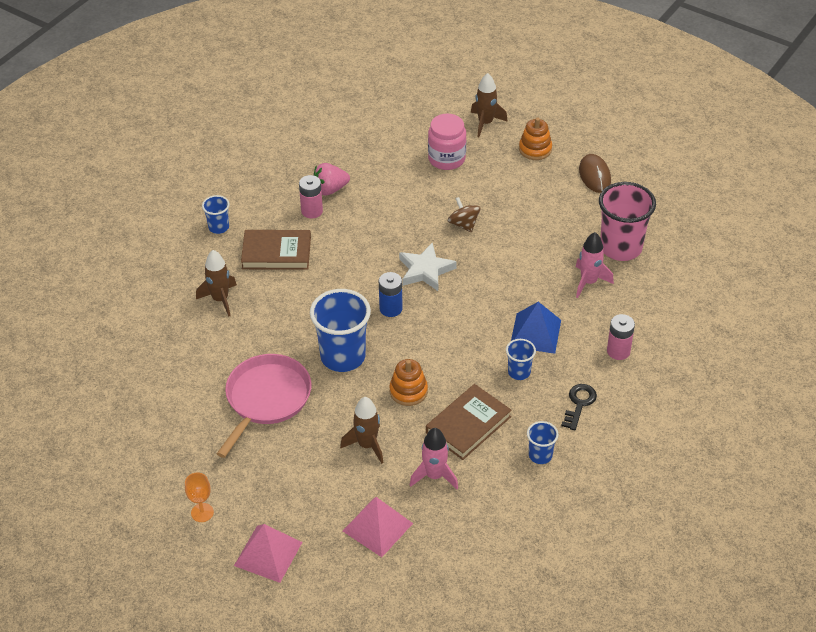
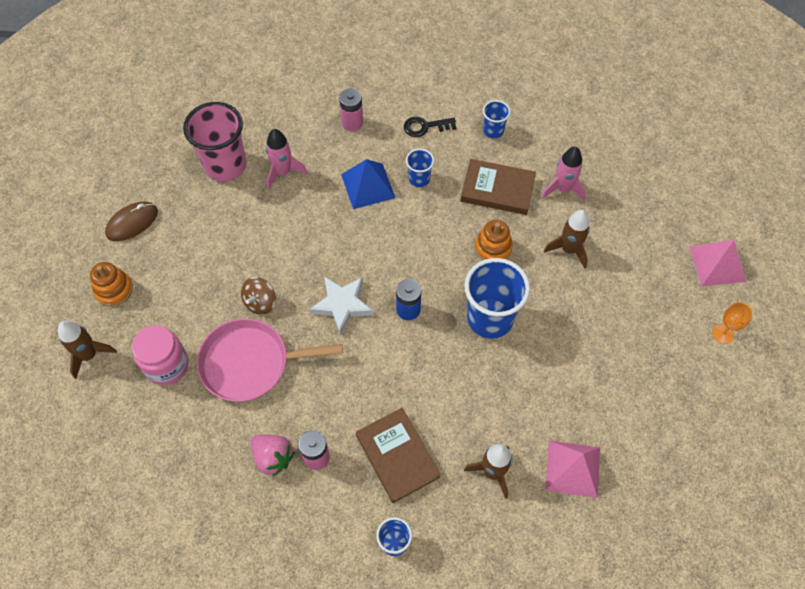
camera: 120 degrees left, 15 degrees up
(266, 398) = (578, 354): pink pan -> pink pan (250, 363)
(377, 527) = (636, 203): pink pyramid -> pink pyramid (572, 468)

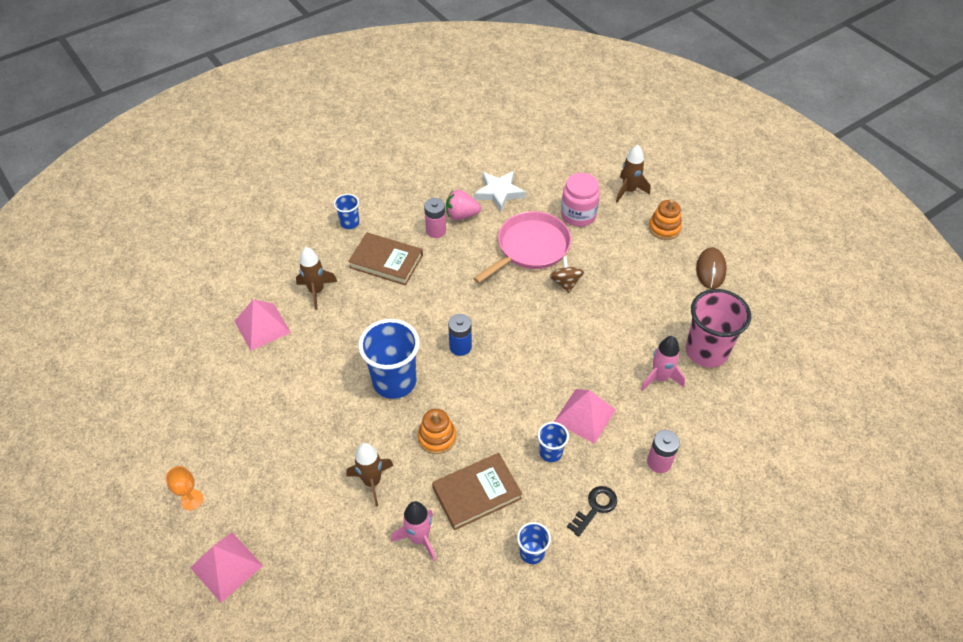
camera: 140 degrees right, 10 degrees down
(342, 305) = (510, 318): white star -> white star (499, 192)
(368, 186) = (585, 415): blue pyramid -> pink pyramid

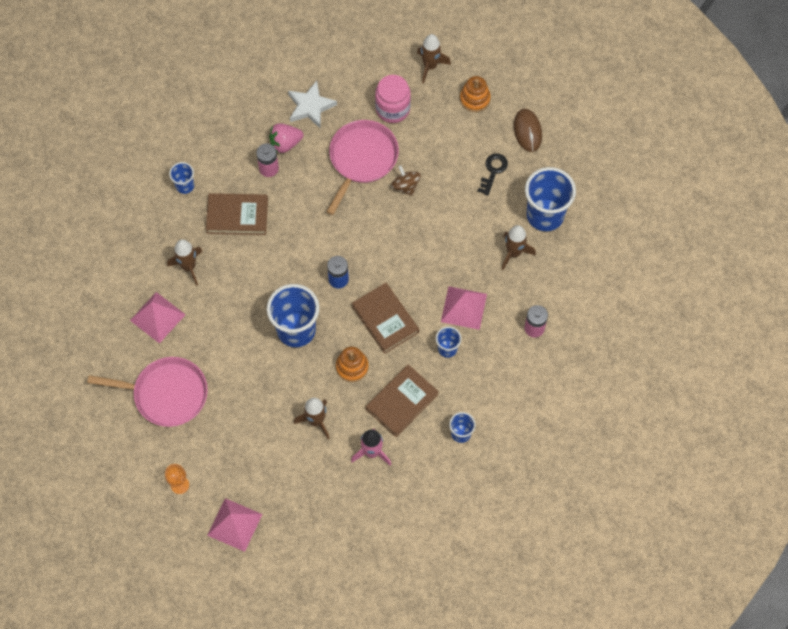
camera: 20 degrees left, 15 degrees up
(230, 401) = (167, 394): none -> pink pan
(493, 401) = (385, 319): none -> brown book
(595, 508) = (497, 382): black key -> black key (493, 171)
(660, 378) = (514, 253): pink rocket -> brown rocket
(706, 351) = (545, 215): pink cup -> blue cup

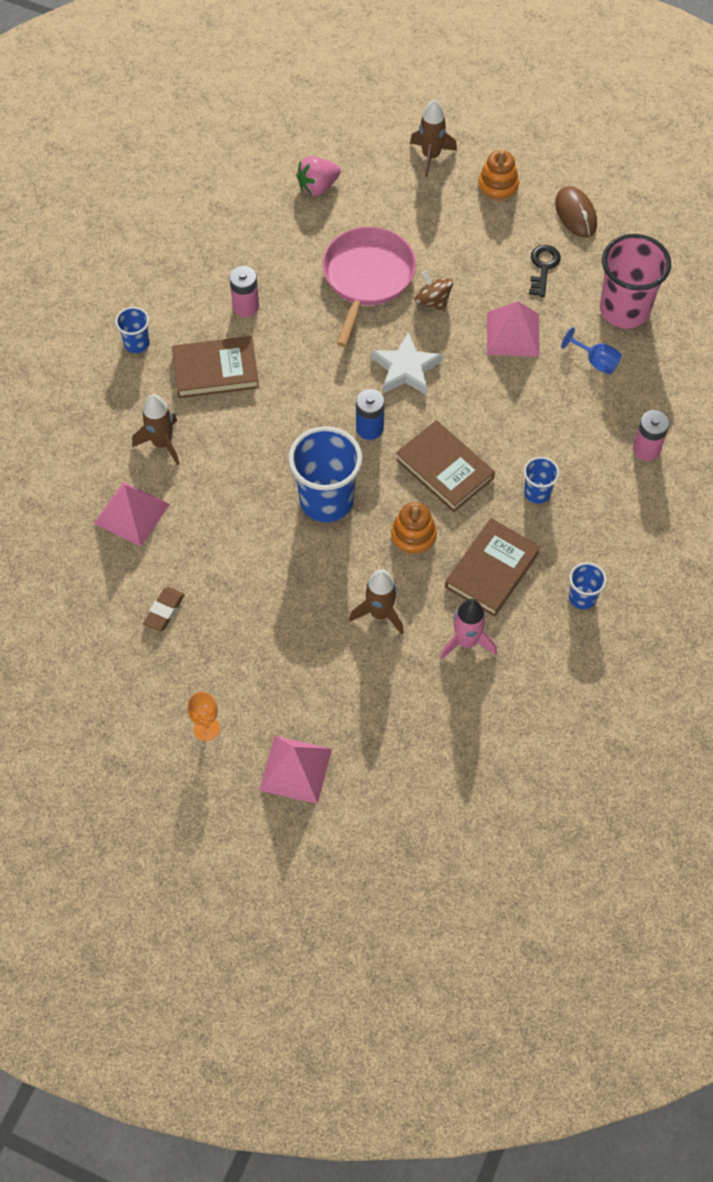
camera: 10 degrees left, 5 degrees down
(167, 394) = (164, 611): pink pan -> brown eraser
(285, 143) = (261, 273): pink strawberry -> pink strawberry (318, 187)
(310, 107) = (285, 225): white star -> white star (406, 369)
(392, 109) = (394, 212): pink jar -> none
(464, 307) = (546, 438): pink pyramid -> pink pyramid (513, 334)
(514, 253) = (595, 361): brown rocket -> blue goblet
(545, 215) = (624, 310): blue cup -> pink cup

